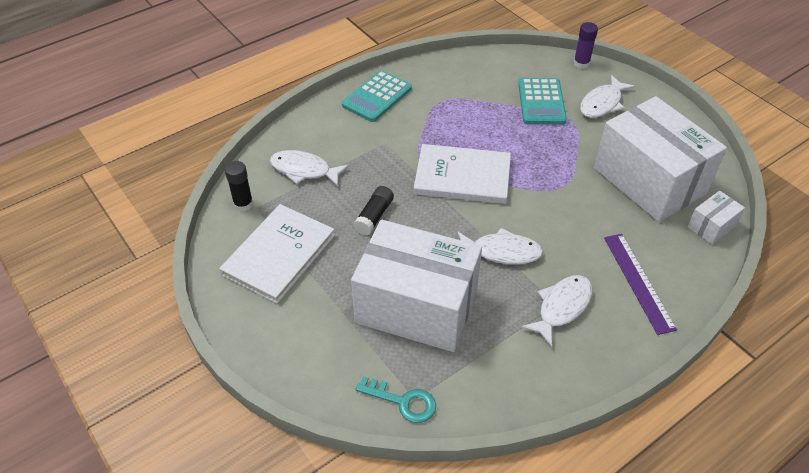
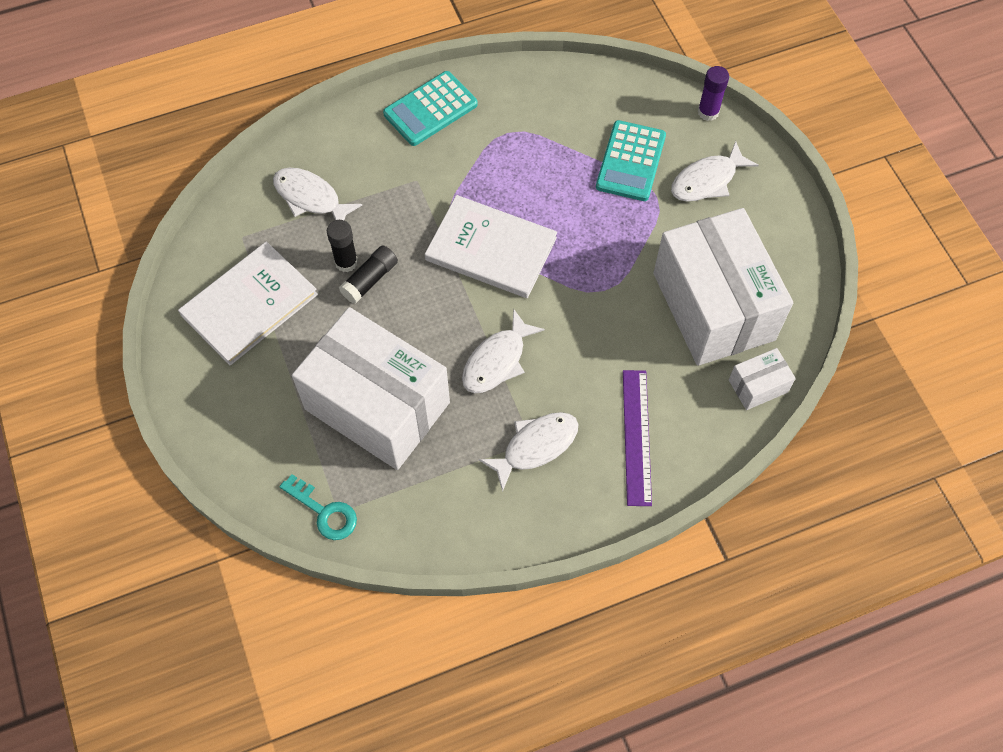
camera: 15 degrees right, 15 degrees up
(243, 204) = (229, 229): black glue stick -> black glue stick (346, 262)
(502, 252) = (497, 361): white fish -> white fish turned 105 degrees clockwise

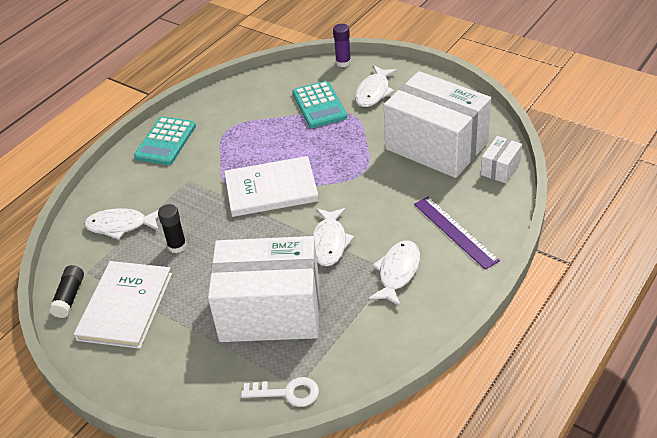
camera: 30 degrees left, 20 degrees down
(324, 512) = (287, 393): turquoise key -> white key
(370, 280) = (202, 247): black glue stick -> black glue stick (69, 297)

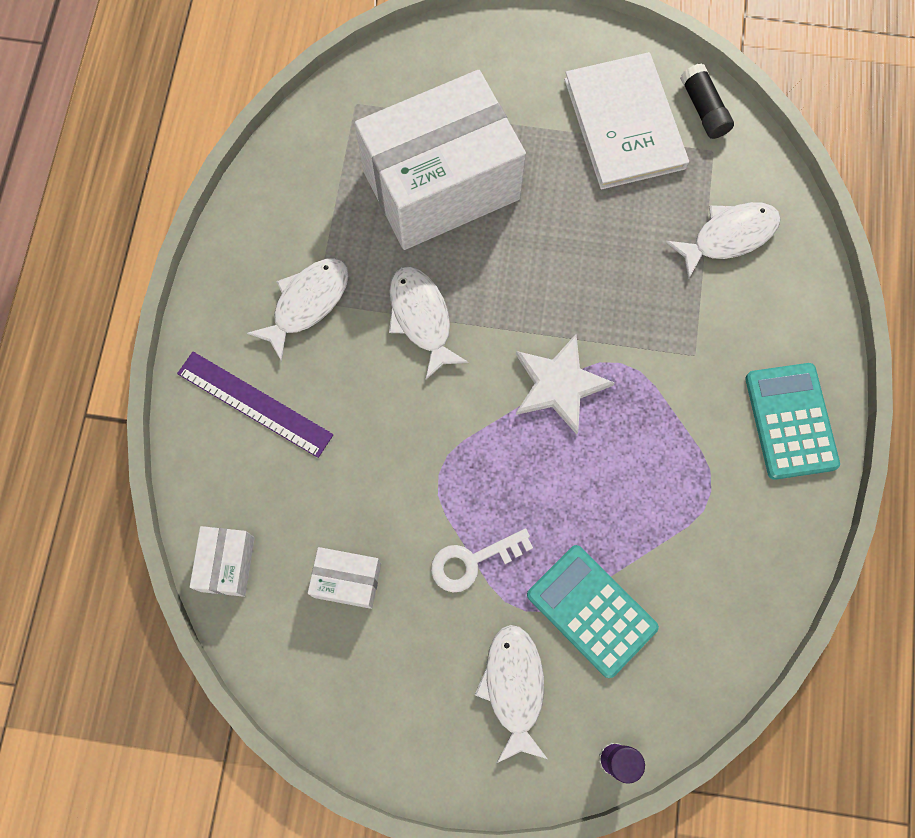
camera: 150 degrees right, 30 degrees up
(177, 246) = (625, 233): black glue stick -> none
(271, 189) = (559, 384): white book -> white star
(287, 393) = (362, 93): white key -> white key (472, 561)
(397, 272) = (307, 303): white fish -> white fish turned 135 degrees counterclockwise
(436, 146) = (347, 580): white box -> white box, size x0.42

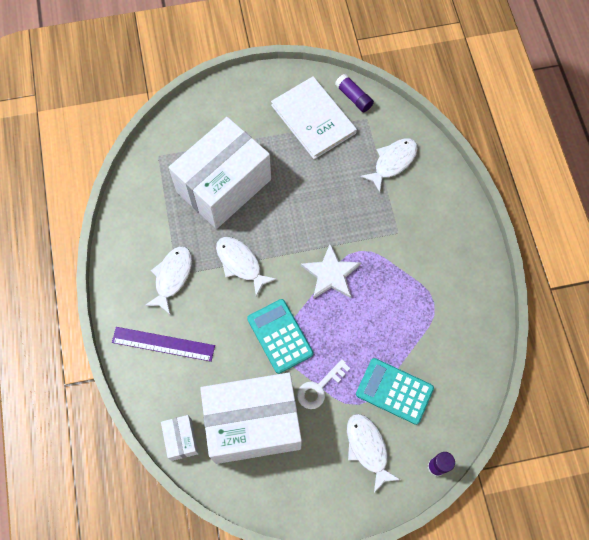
camera: 20 degrees left, 5 degrees down
(347, 580) = (253, 423): white box -> white box, size x2.40
(703, 109) = (353, 97): black glue stick -> purple glue stick
(790, 421) = (462, 251): turquoise calculator -> turquoise calculator (280, 336)

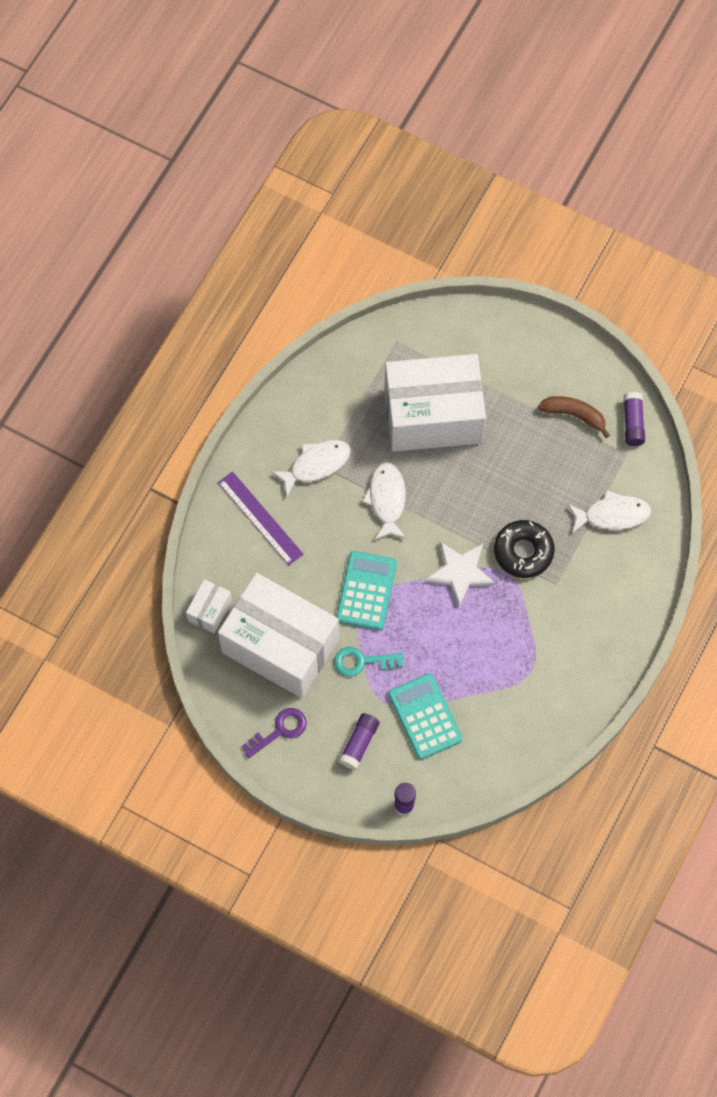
camera: 40 degrees right, 0 degrees up
(305, 486) = (280, 730): none -> purple key
(313, 119) = (574, 415): white book -> brown banana
(319, 388) = (362, 661): white key -> turquoise key
(359, 228) = (523, 552): none -> black donut
(367, 448) = (359, 743): white fish -> purple glue stick

